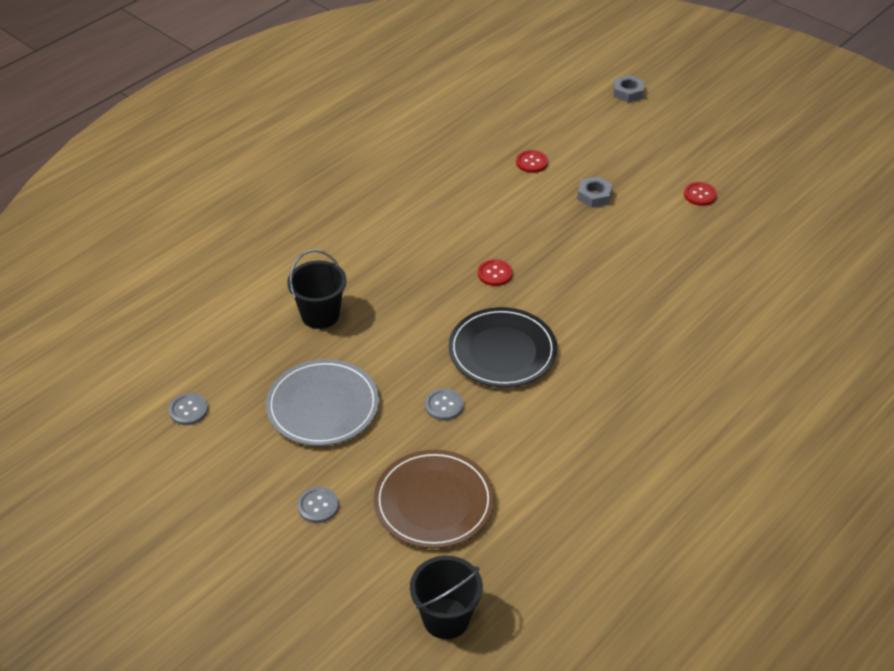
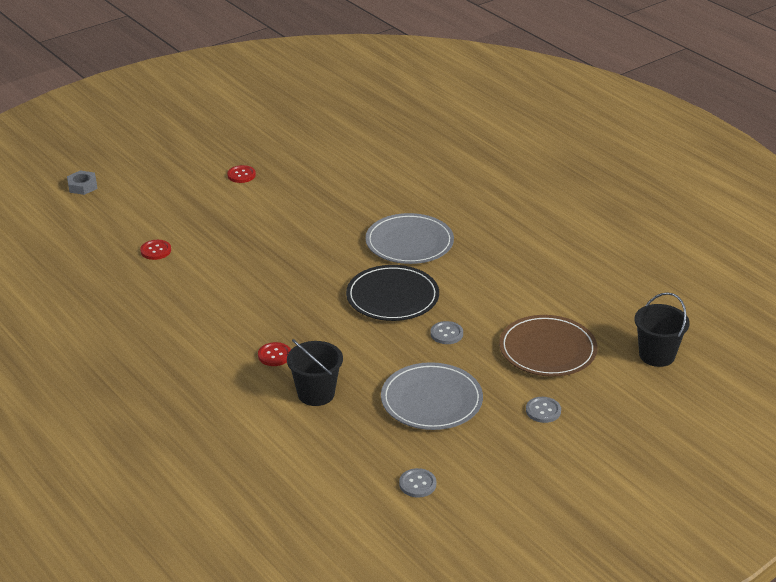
camera: 80 degrees left, 10 degrees down
(495, 274) = (297, 289): red button -> red button (274, 355)
(594, 196) = (218, 225): grey nut -> none
(616, 352) = (409, 242): none -> grey plate

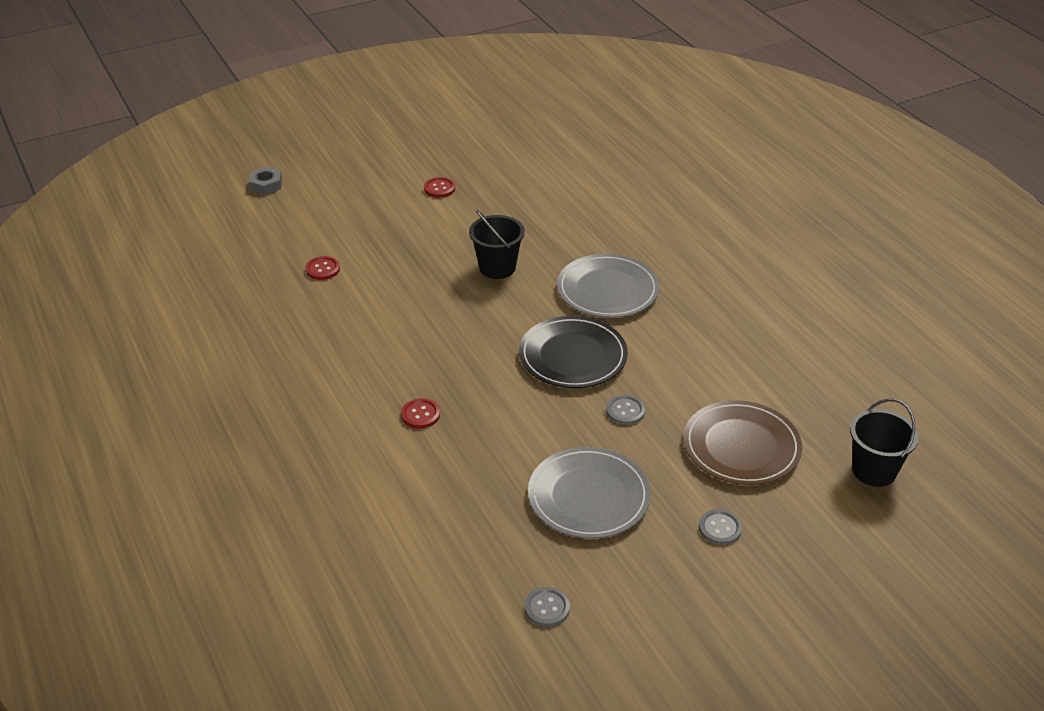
camera: 10 degrees right, 5 degrees up
(316, 394) = (455, 470): black bucket -> black bucket (497, 267)

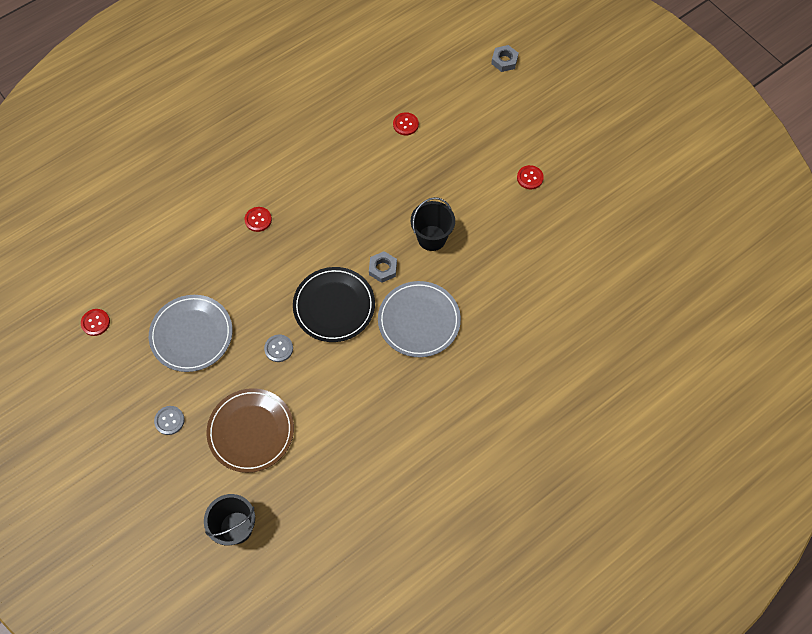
camera: 80 degrees right, 25 degrees up
(529, 310) = (383, 268): none -> grey nut
(547, 608) = (95, 322): grey button -> red button

